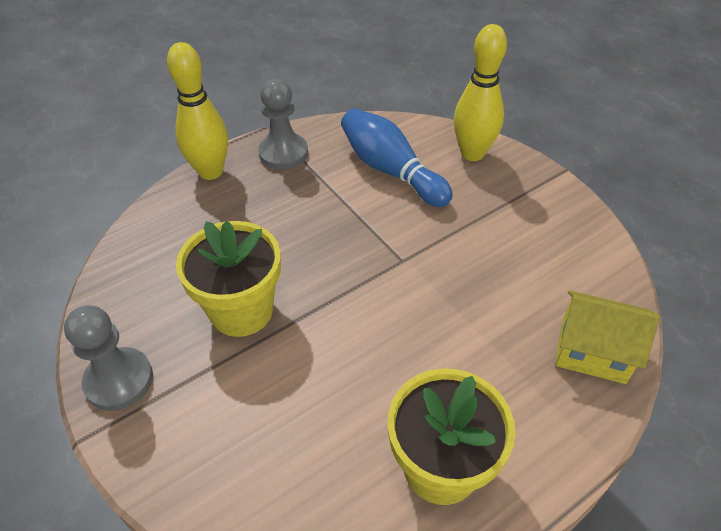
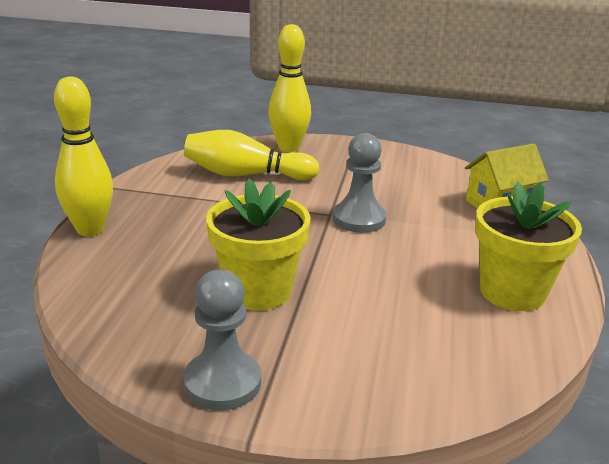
camera: 45 degrees left, 20 degrees down
(283, 153) = (142, 196): grey pawn -> grey pawn (359, 219)
(391, 170) = (246, 175): blue bowling pin -> yellow bowling pin

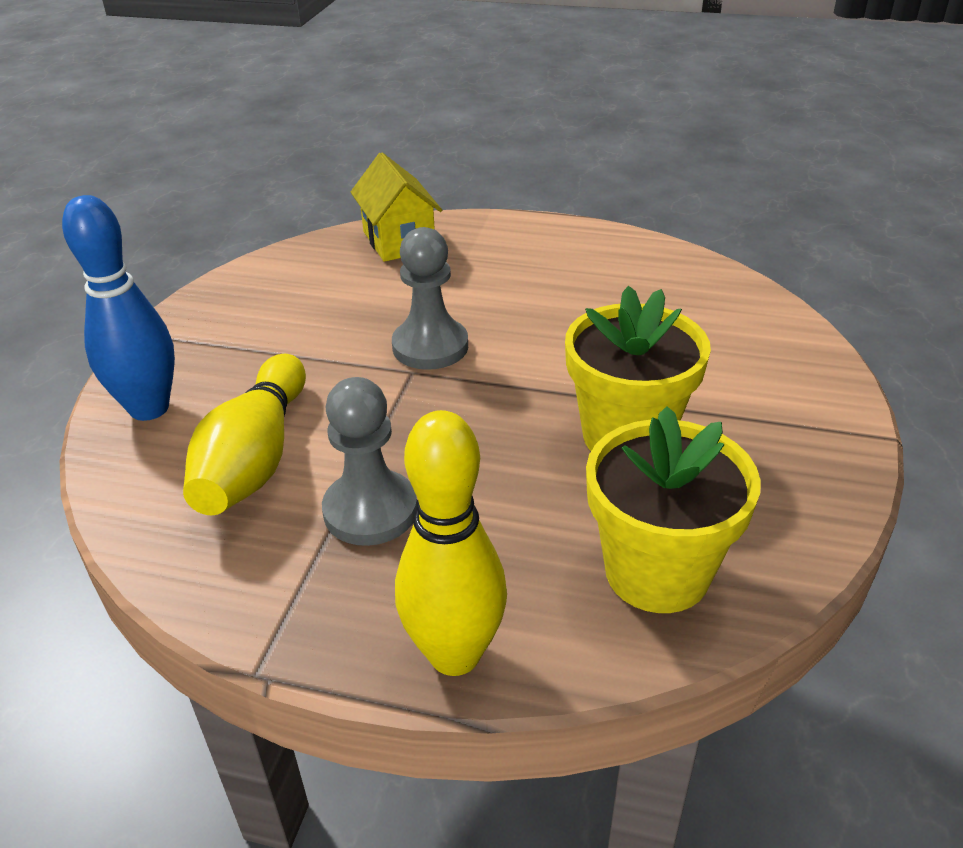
camera: 85 degrees left, 10 degrees up
(222, 382) = (819, 460): grey pawn -> grey pawn (370, 510)
(289, 147) = (149, 408): yellow bowling pin -> blue bowling pin
(512, 292) = (597, 260): yellow flower pot -> yellow flower pot (657, 572)

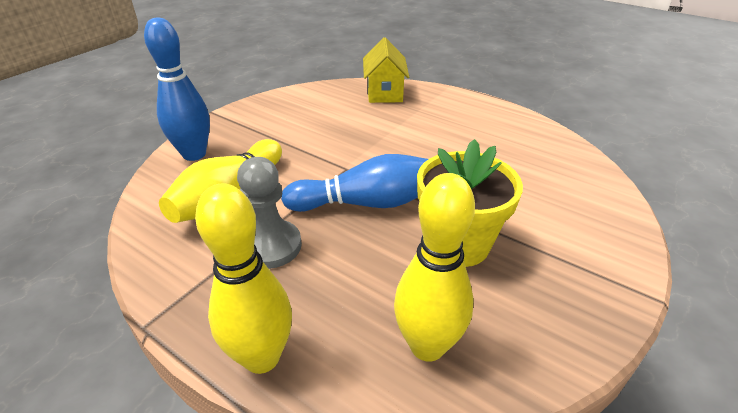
camera: 20 degrees right, 0 degrees up
(430, 347) = (366, 156): grey pawn -> none
(472, 414) = (367, 203): none -> blue bowling pin
(657, 572) = (427, 346): yellow flower pot -> yellow bowling pin

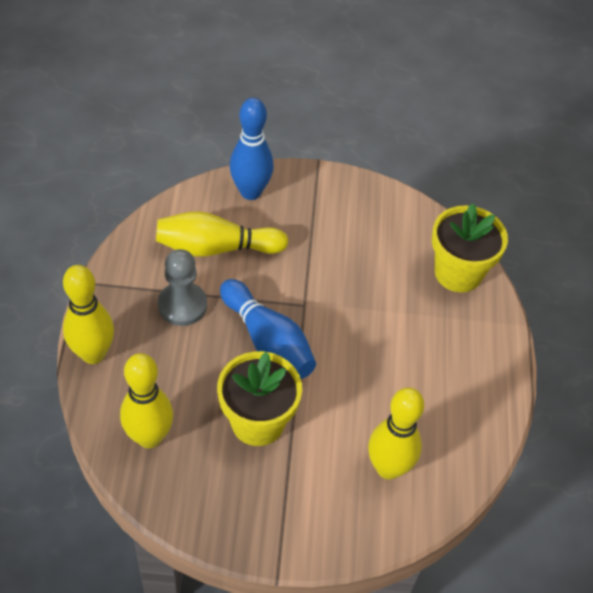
camera: 55 degrees right, 15 degrees up
(384, 93) = (458, 273): yellow house -> yellow flower pot
(550, 183) = (388, 468): none -> yellow bowling pin

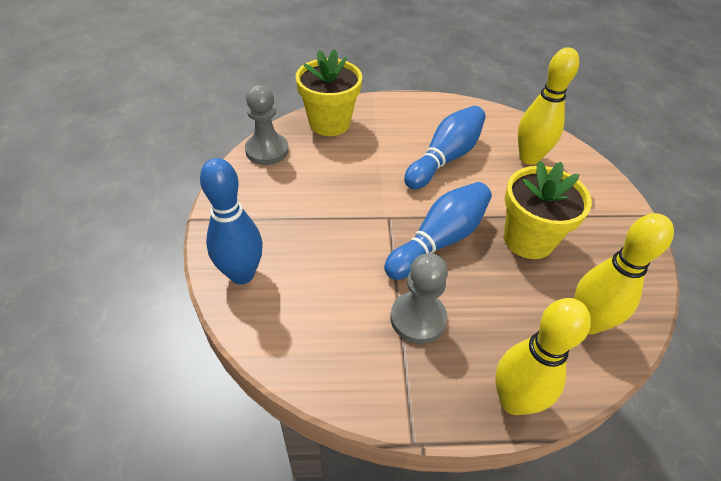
camera: 95 degrees left, 5 degrees down
(216, 248) = (330, 297): yellow bowling pin -> none
(392, 375) = (445, 158): none -> blue bowling pin
(410, 215) = (267, 150): none -> grey pawn

